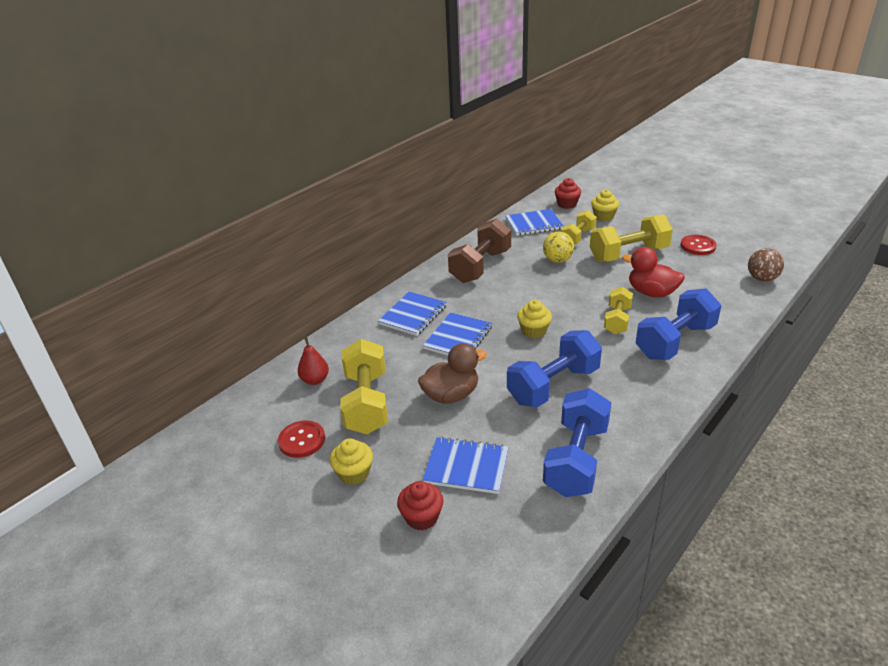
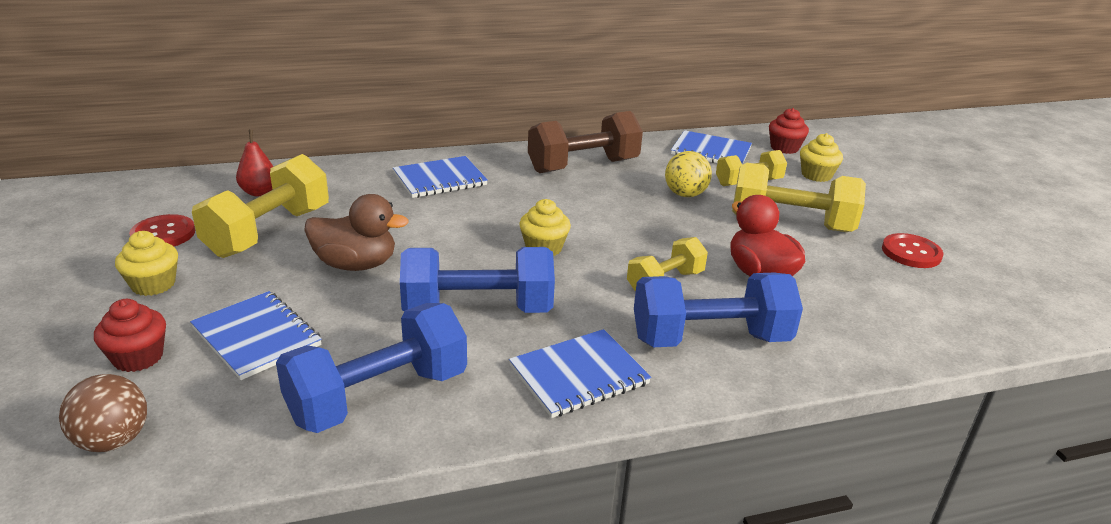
camera: 30 degrees right, 5 degrees down
(458, 338) = (451, 218): blue notebook -> blue notebook (578, 375)
(762, 278) = (963, 328): brown ball -> brown ball (113, 440)

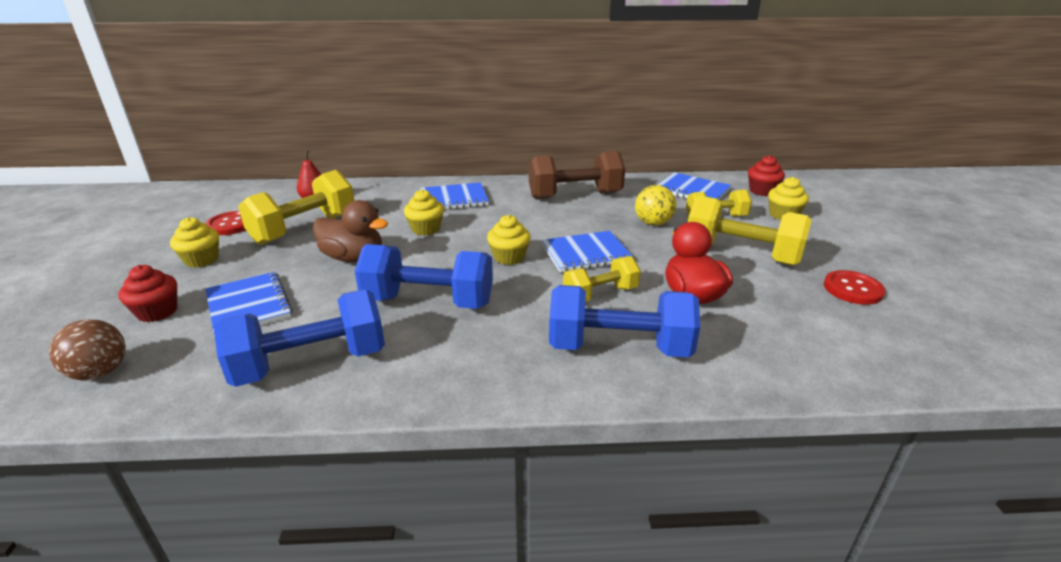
camera: 15 degrees right, 0 degrees up
(426, 221) = (426, 229): none -> yellow cupcake
(578, 375) = (484, 366): blue notebook -> blue notebook (585, 253)

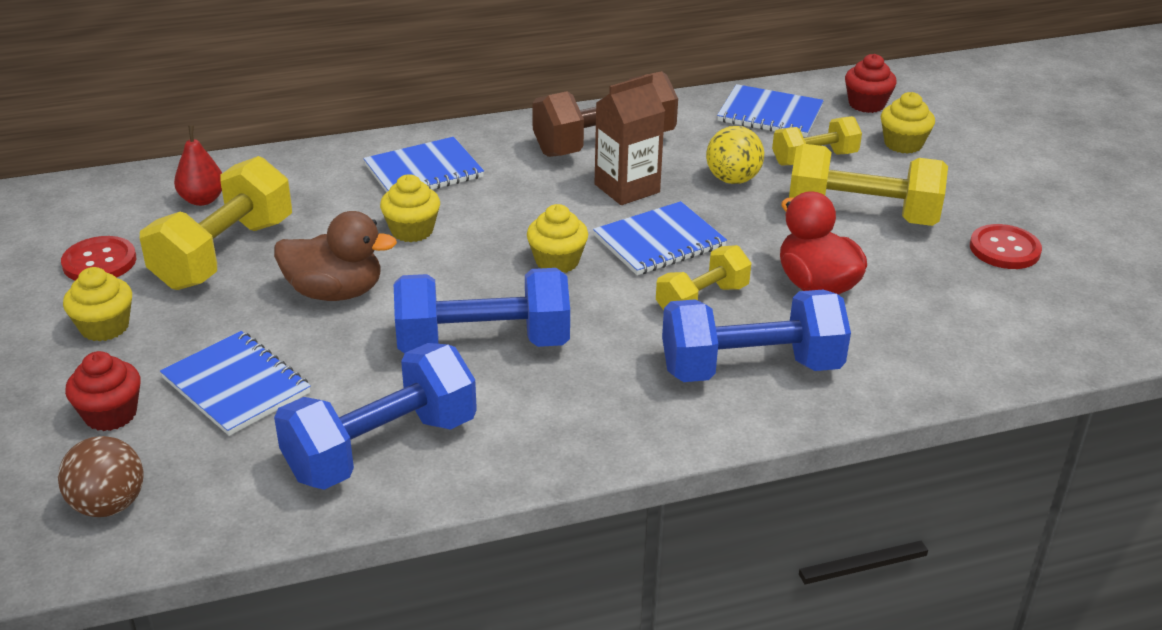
camera: 15 degrees left, 5 degrees up
(578, 221) = (627, 188): none -> brown carton

